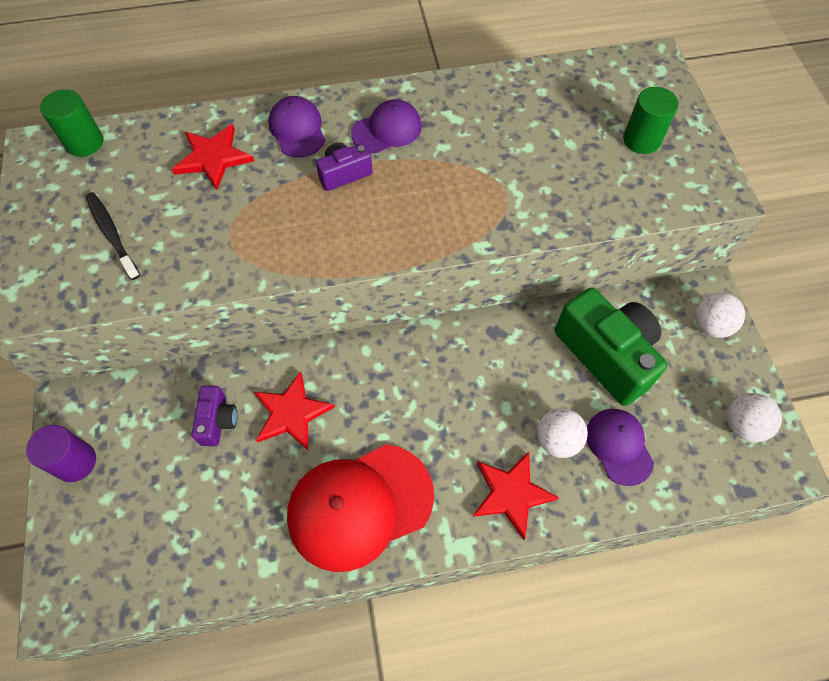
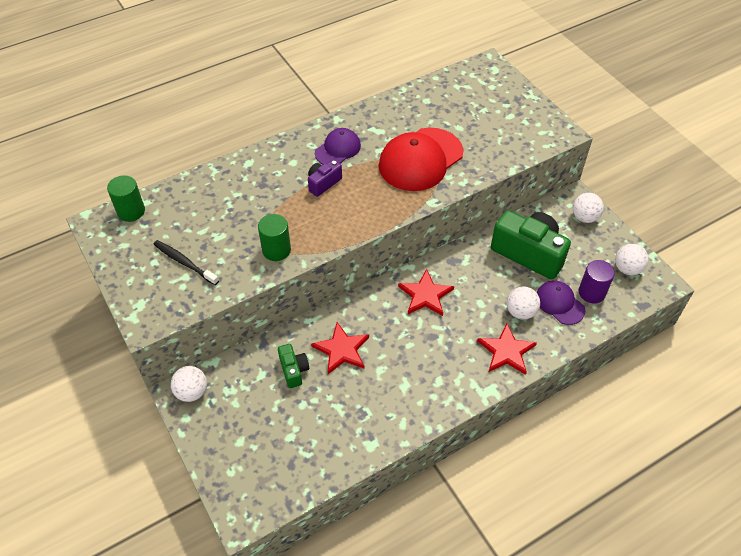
camera: 20 degrees left, 10 degrees down
(75, 462) = (206, 427): purple cylinder -> purple cylinder (591, 292)
(82, 407) = (192, 392): none -> white ball
(213, 158) = (229, 197): red star -> red star (425, 295)
(218, 421) = (293, 370): purple camera -> green camera
(297, 129) = (277, 164): purple cap -> none
(360, 506) = (414, 389): red cap -> red cap (420, 159)
(641, 140) = (501, 114): green cylinder -> green cylinder (276, 250)

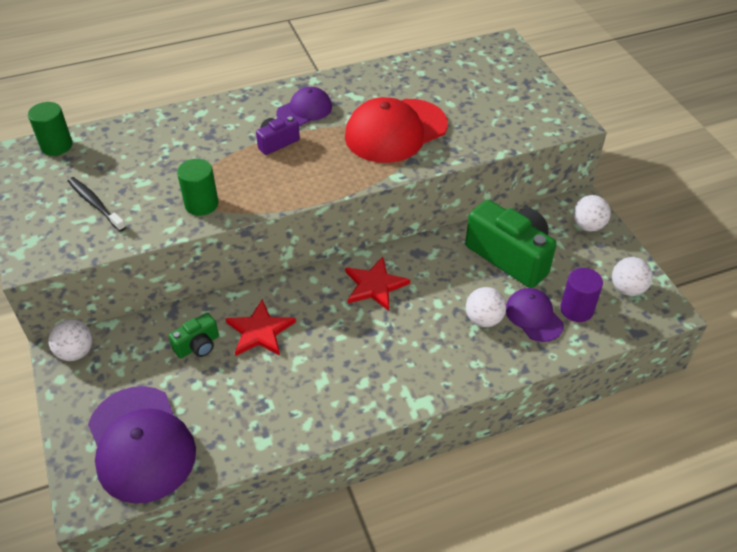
camera: 10 degrees right, 5 degrees down
(272, 462) = (141, 444): none -> purple cap
(293, 370) = (198, 345): green camera -> green camera turned 60 degrees clockwise
(506, 351) = (454, 361): red star -> none

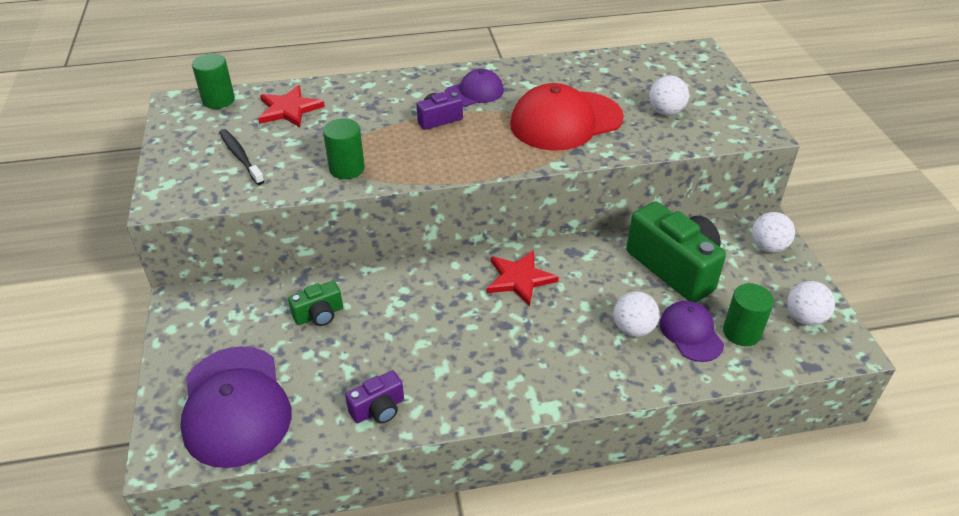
camera: 10 degrees right, 5 degrees down
(76, 352) = (194, 305): white ball -> white ball (665, 112)
(260, 331) = (387, 309): red star -> red star (289, 109)
(273, 427) = (378, 409): none -> purple camera
(576, 309) = (741, 332): purple cylinder -> green cylinder

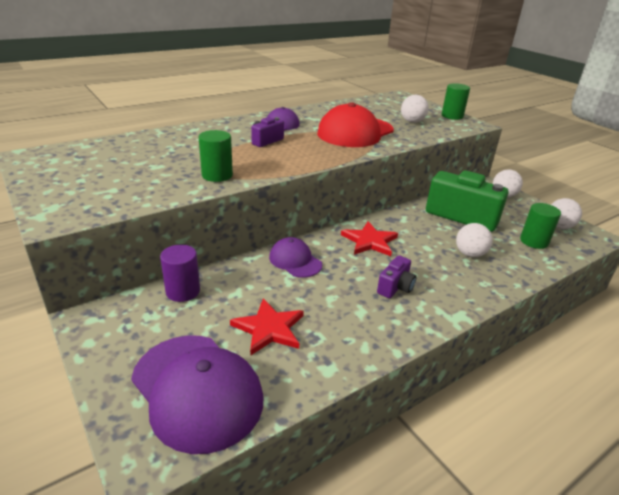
camera: 25 degrees left, 10 degrees down
(218, 100) = (67, 150): green cylinder -> green cylinder (452, 116)
(240, 157) = (115, 181): black toothbrush -> none
(278, 294) = (183, 291): none -> purple cylinder
(289, 109) = (138, 148): red star -> red star (269, 329)
(319, 315) = (230, 298): green camera -> none
(378, 409) = (333, 354): purple camera -> purple camera (395, 287)
(691, 333) = (506, 248): purple cap -> purple cap (295, 261)

